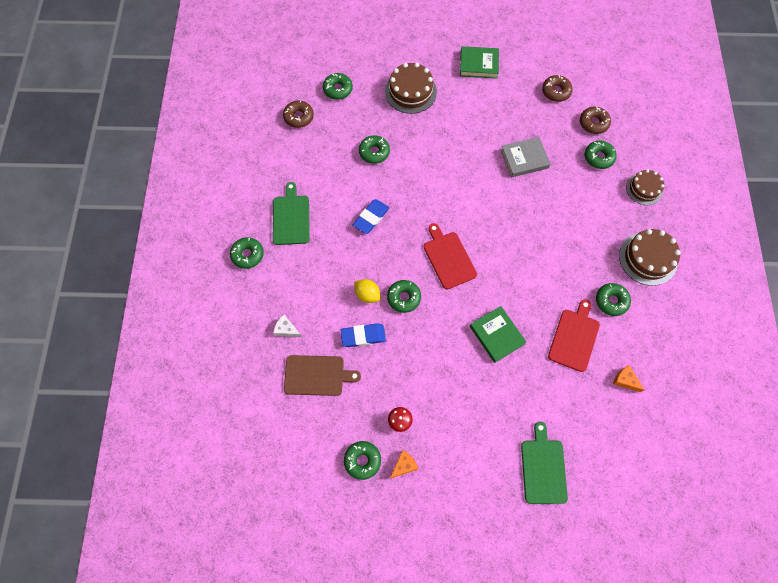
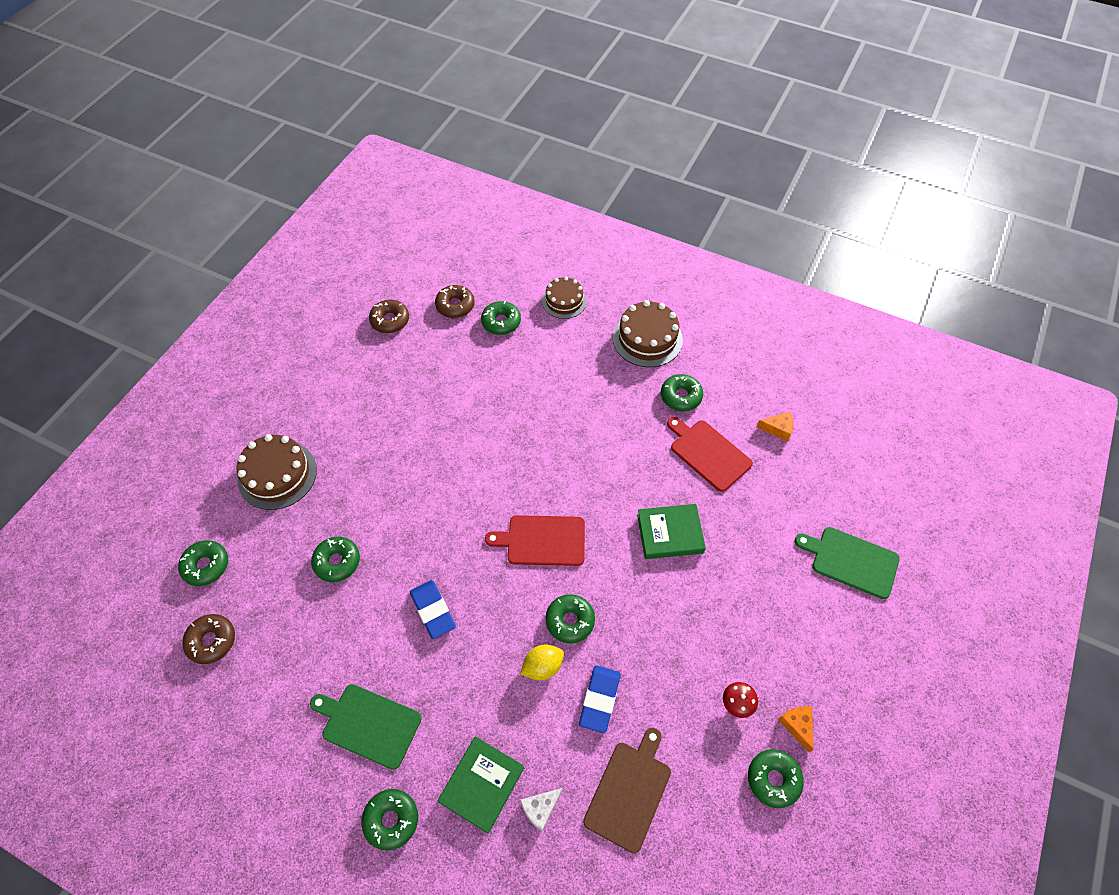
camera: 65 degrees left, 10 degrees down
(478, 64) = (295, 380): green book -> green book (482, 784)
(524, 159) = (457, 394): grey book -> none
(625, 380) = (777, 429): orange cheese -> orange cheese turned 150 degrees counterclockwise

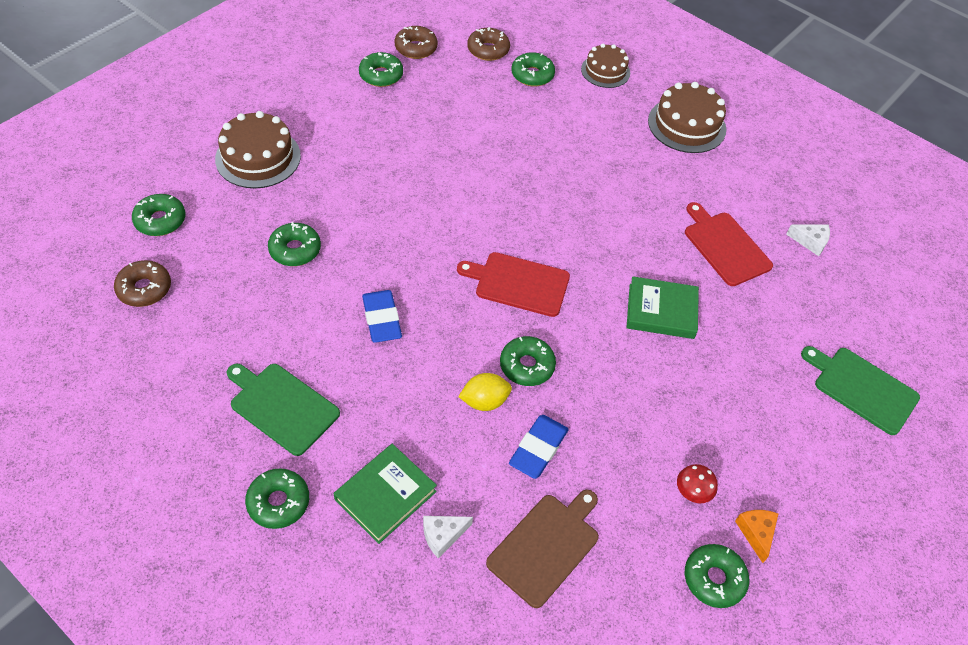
camera: 10 degrees right, 5 degrees down
(681, 396) = (709, 186): green donut -> green donut (381, 75)
(777, 429) = (810, 242): orange cheese -> white cheese

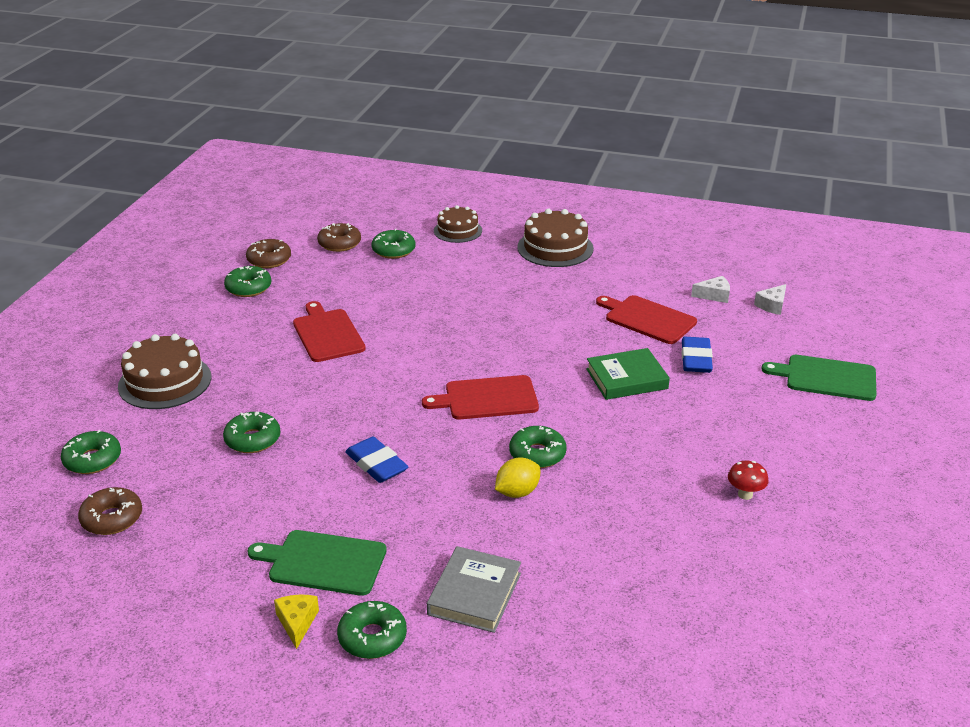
camera: 20 degrees left, 20 degrees down
(228, 460) = (297, 623): none -> yellow cheese
(385, 495) = (474, 594): green book -> grey book
(420, 154) = (327, 334): none -> red cutting board
(443, 535) = (550, 604): white cheese -> white cheese (772, 305)
(538, 449) = (591, 510): blue eraser -> blue eraser (696, 359)
(545, 546) = (649, 577): brown cutting board -> none
(714, 579) = (807, 546): green donut -> none
(756, 533) = (817, 502): orange cheese -> none

